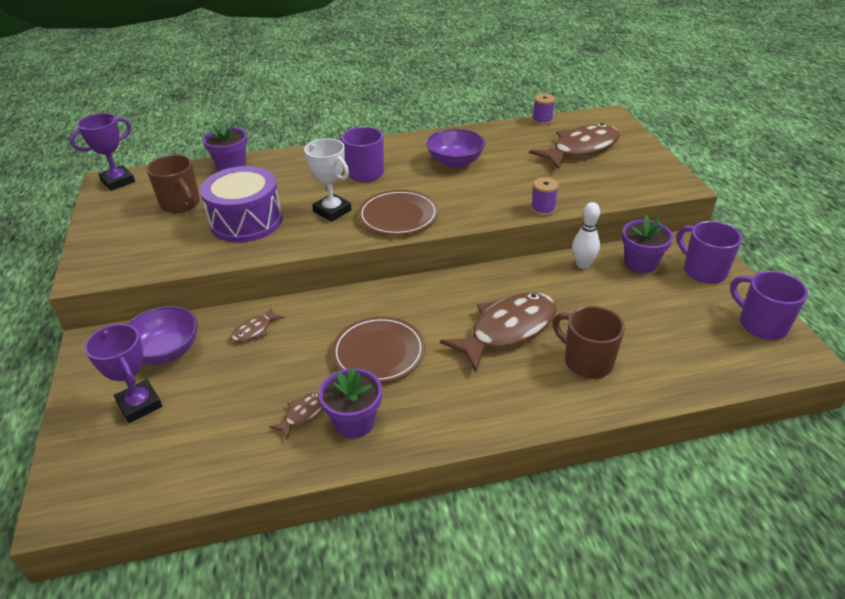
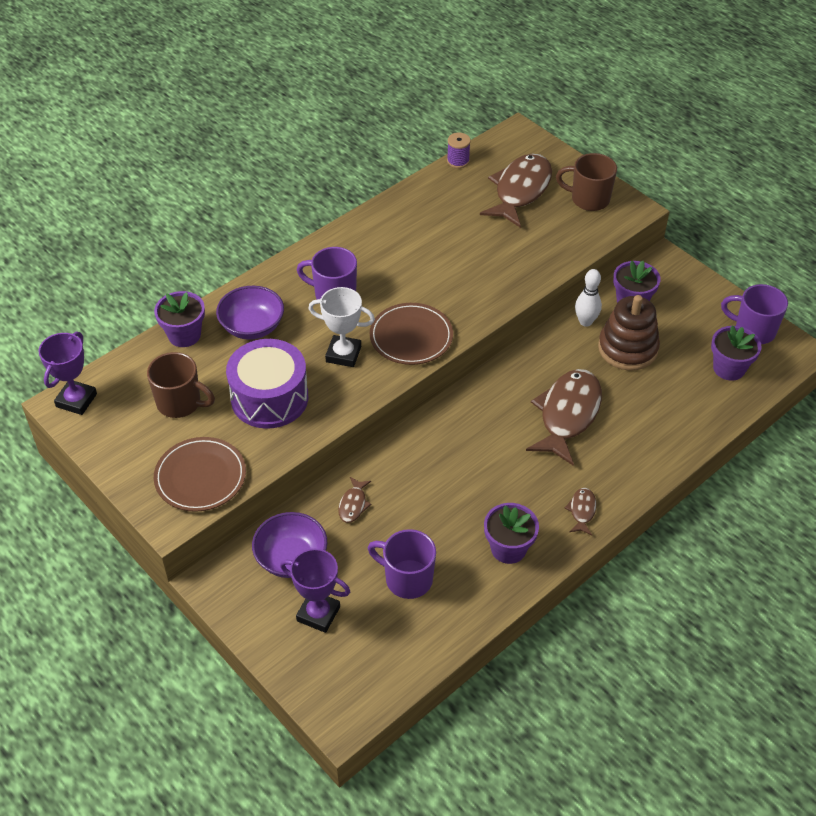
camera: 30 degrees left, 10 degrees up
(303, 414) = (463, 560): brown fish -> brown fish (582, 511)
(378, 352) = (478, 480): brown plate -> brown plate (200, 477)
(455, 162) = (413, 249): purple bowl -> purple bowl (252, 327)
(543, 209) = (534, 281): purple spool -> none
(586, 361) = (646, 419): brown mug -> brown mug (588, 199)
(609, 297) = (627, 348): none -> brown stacking toy
(703, 271) = (685, 291): purple mug -> purple mug (407, 579)
(711, 348) = (729, 368): none -> purple flower pot

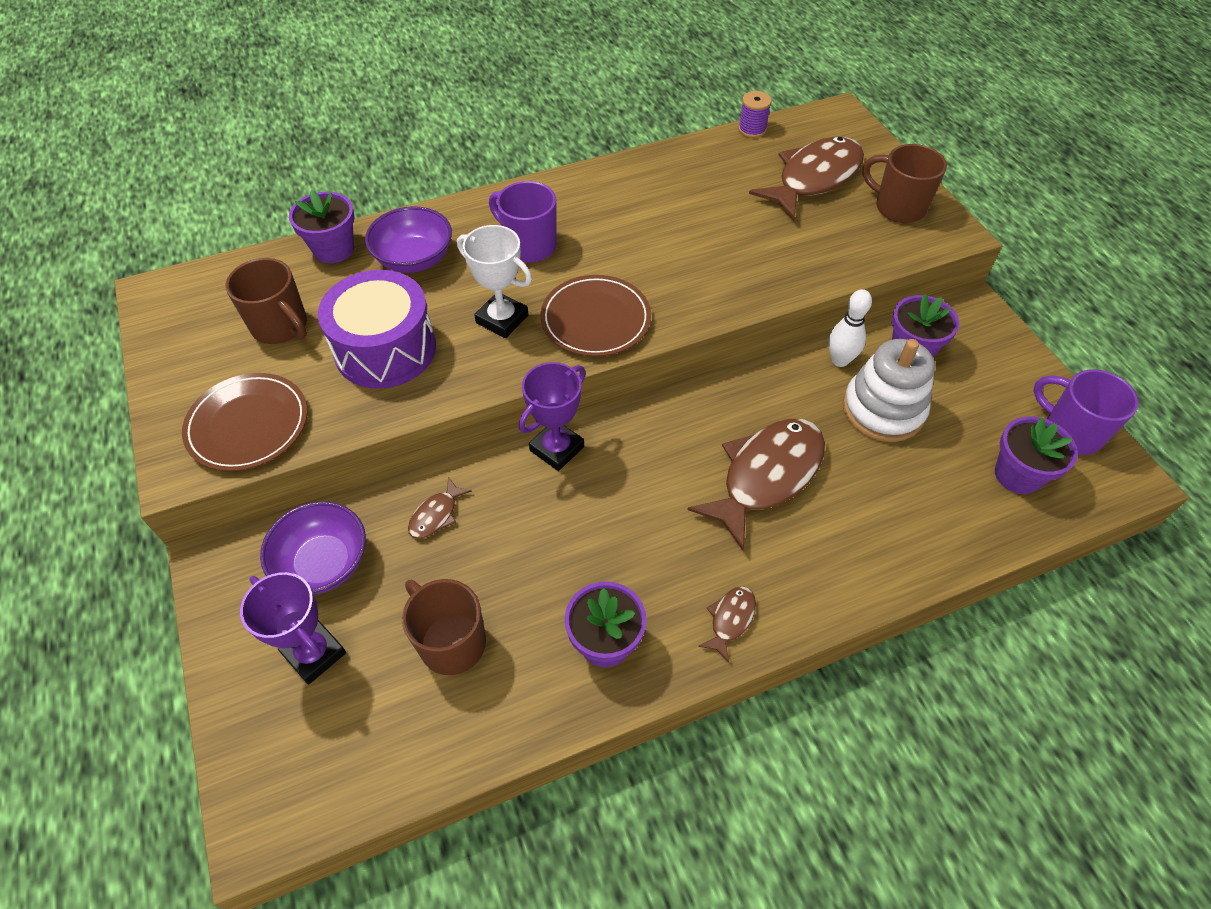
camera: 20 degrees right, 5 degrees up
(76, 400) = (172, 292): purple trophy -> purple trophy (556, 448)
(407, 579) = (451, 642): purple mug -> brown mug
(627, 348) = (883, 410): brown stacking toy -> white stacking toy

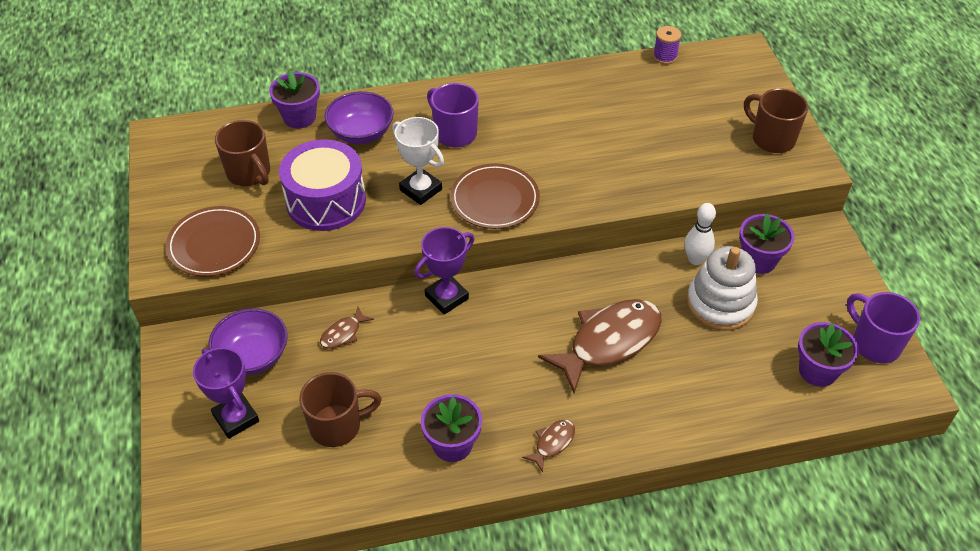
camera: 10 degrees right, 5 degrees down
(451, 642) = (337, 426): brown mug -> brown mug turned 105 degrees clockwise
(814, 178) = (706, 105): brown fish -> none

